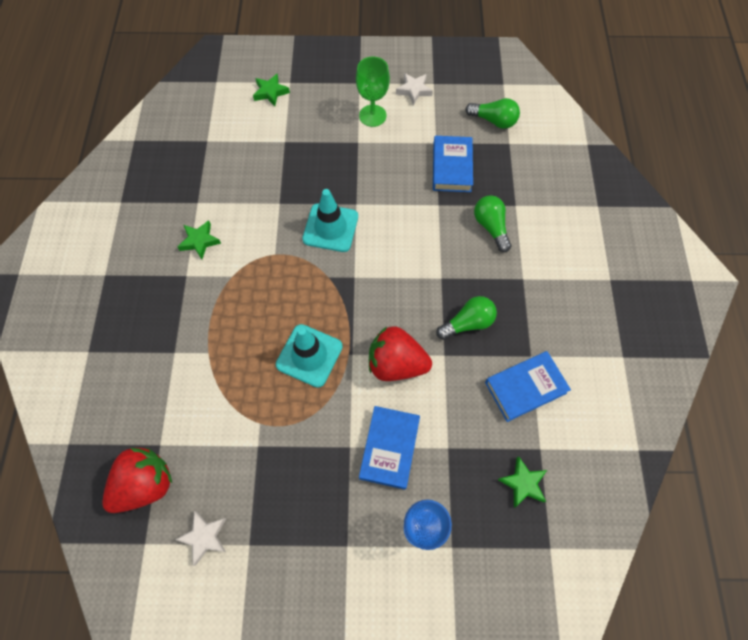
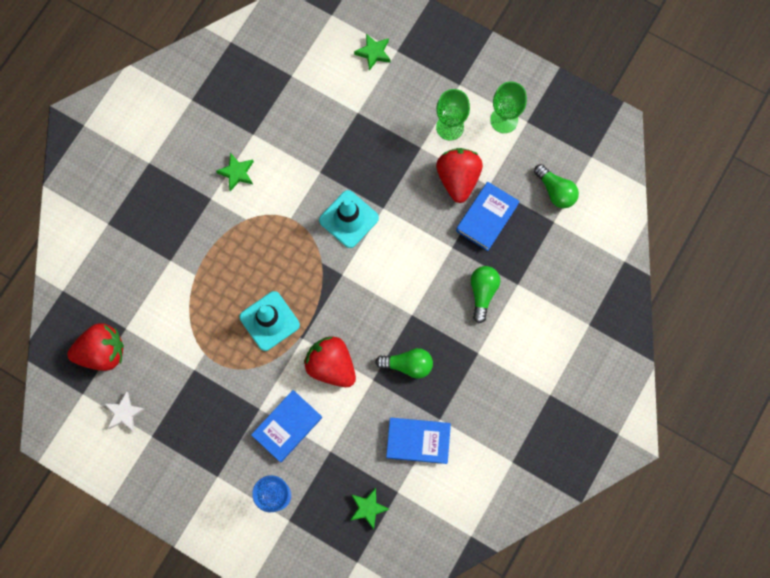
camera: 30 degrees right, 10 degrees up
(406, 150) = (458, 179): none -> red strawberry
(414, 90) = (504, 120): white star -> green goblet

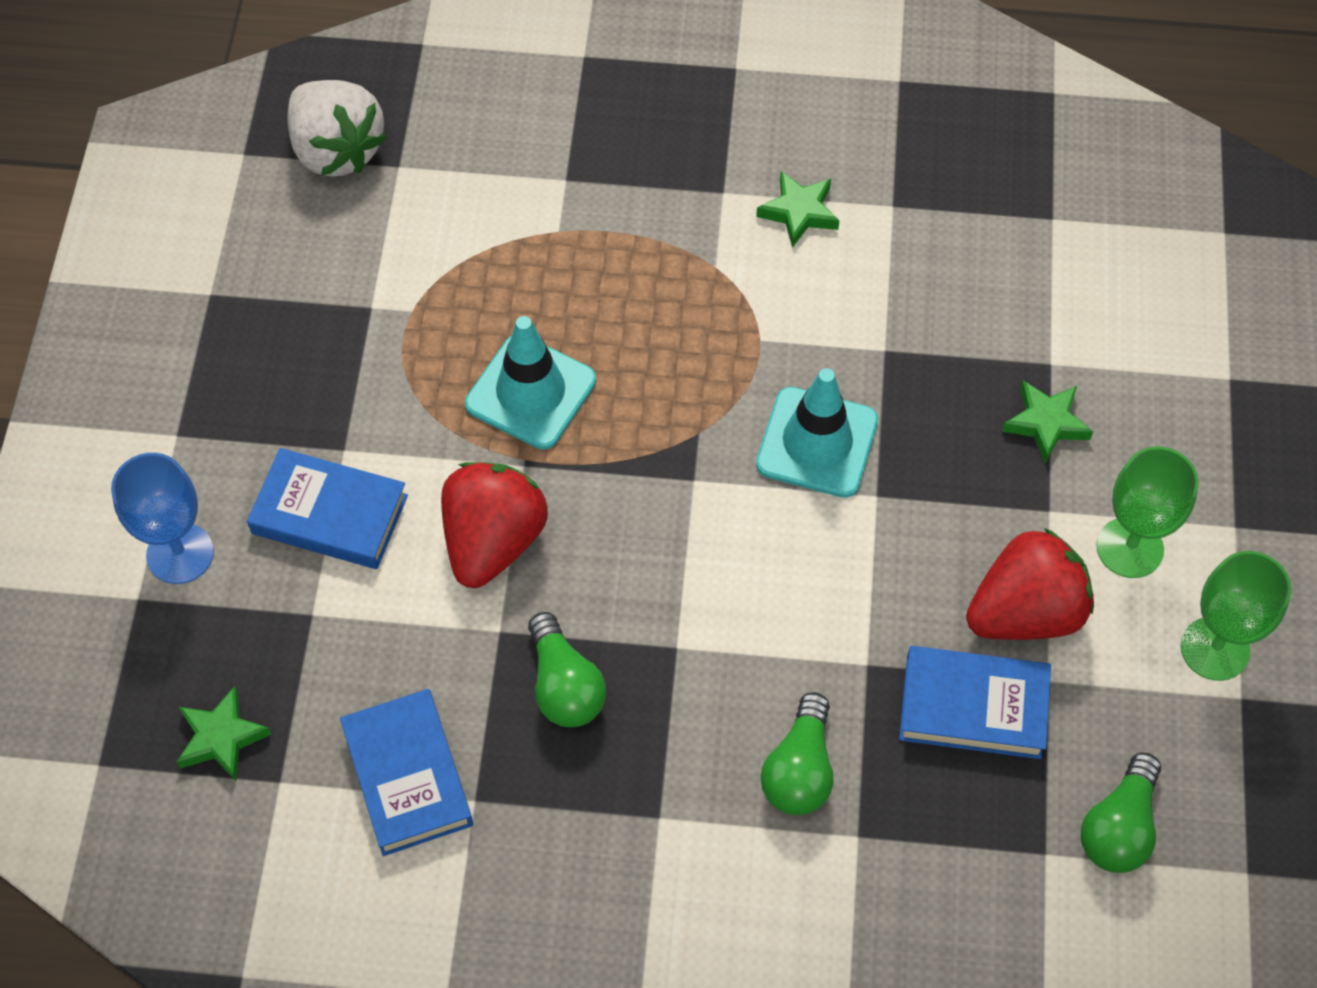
camera: 65 degrees right, 15 degrees down
(102, 352) = (336, 150): red strawberry -> white strawberry
(124, 413) = (236, 232): white star -> none
(373, 53) = (1196, 338): green star -> green star (1046, 423)
(482, 293) = (799, 770): green light bulb -> green light bulb turned 120 degrees clockwise

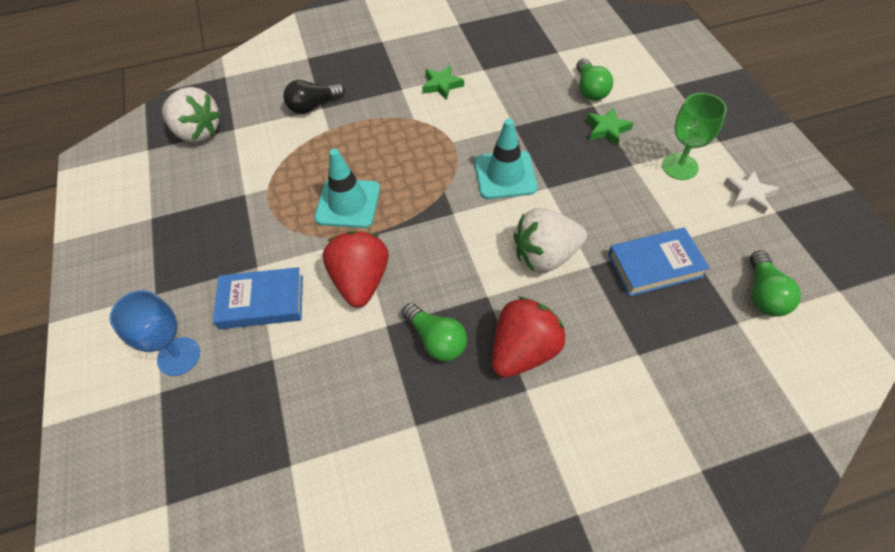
camera: 20 degrees left, 5 degrees down
(221, 738) = (243, 453): green star -> none
(408, 776) = (369, 428): blue book -> none
(552, 170) = (313, 106): none -> black light bulb
(799, 770) = (587, 332): green light bulb -> green light bulb (590, 89)
(804, 617) = (545, 256): none -> white strawberry
(1025, 612) = (651, 212): red strawberry -> red strawberry (523, 351)
(1214, 649) = (748, 195): green goblet -> white star

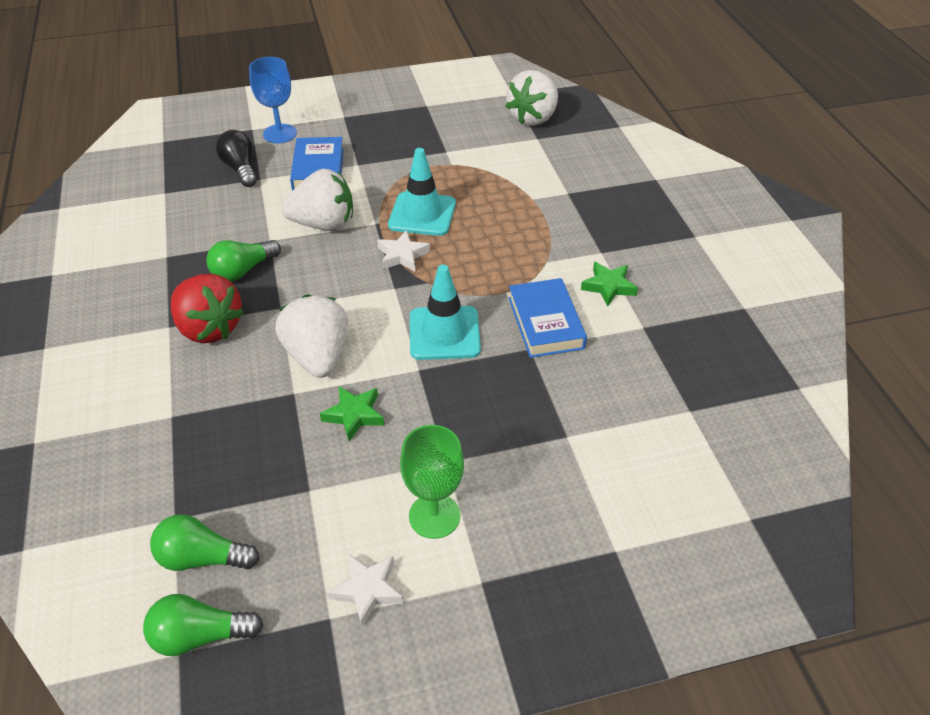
camera: 90 degrees right, 10 degrees down
(313, 106) = (571, 187): black light bulb -> black light bulb (240, 169)
(361, 281) = (323, 224): red strawberry -> white strawberry
(408, 212) = (402, 255): none -> white star
(590, 89) = (602, 437): green light bulb -> green light bulb (200, 636)
(607, 129) = (516, 444): green star -> green star (354, 415)
(655, 265) = (277, 453): blue book -> blue book (545, 323)

